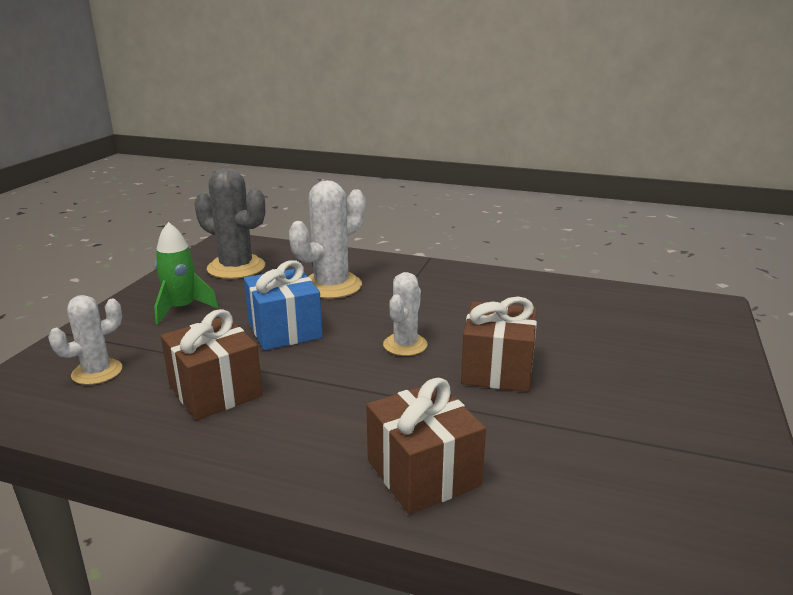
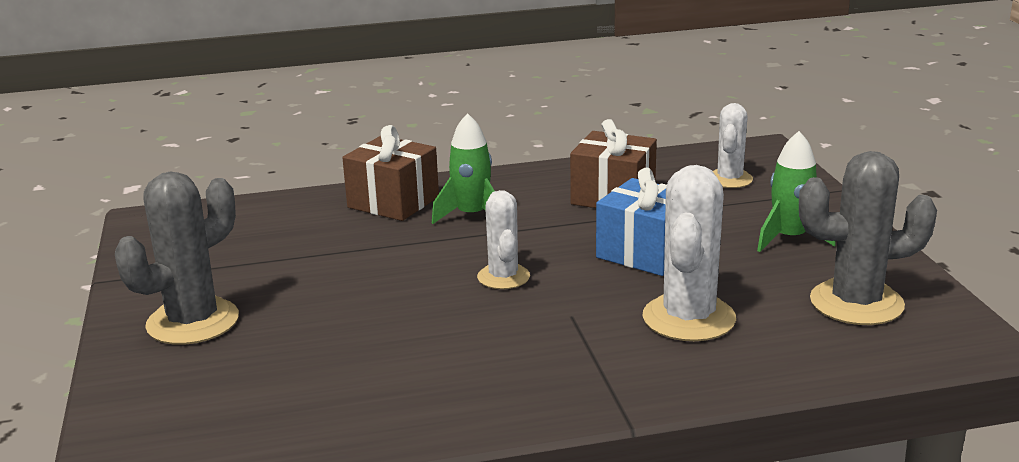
camera: 150 degrees right, 0 degrees up
(363, 417) = (472, 216): none -> green rocket
(497, 369) = (387, 283): brown gift -> none
(676, 386) = (193, 322): none -> grey cactus

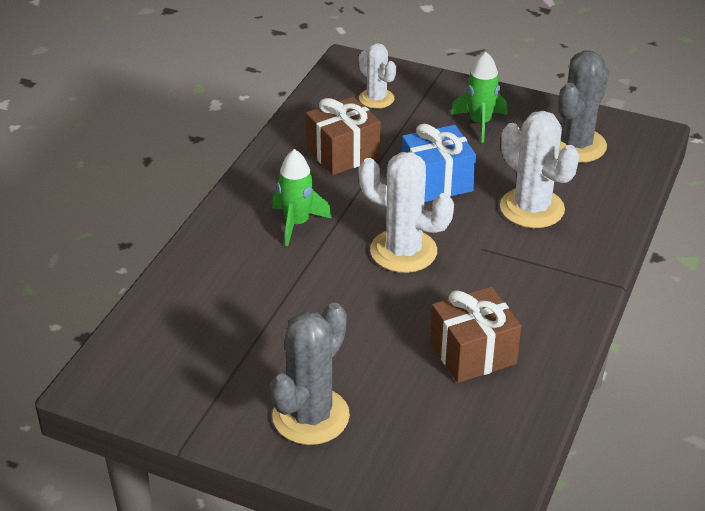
camera: 55 degrees left, 15 degrees up
(193, 322) = (311, 416): grey cactus -> grey cactus turned 45 degrees clockwise
(393, 202) = (228, 248): brown gift -> brown gift (473, 353)
(503, 277) = (403, 251): white cactus -> white cactus, size x1.63

